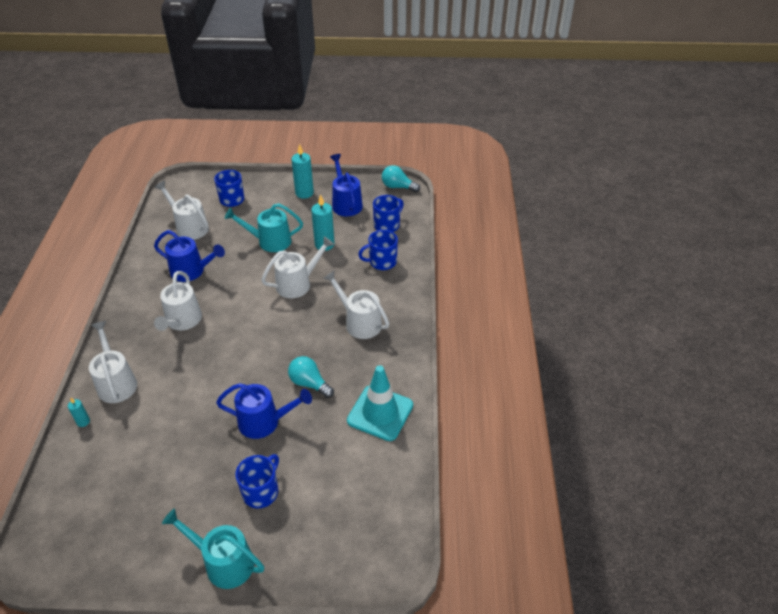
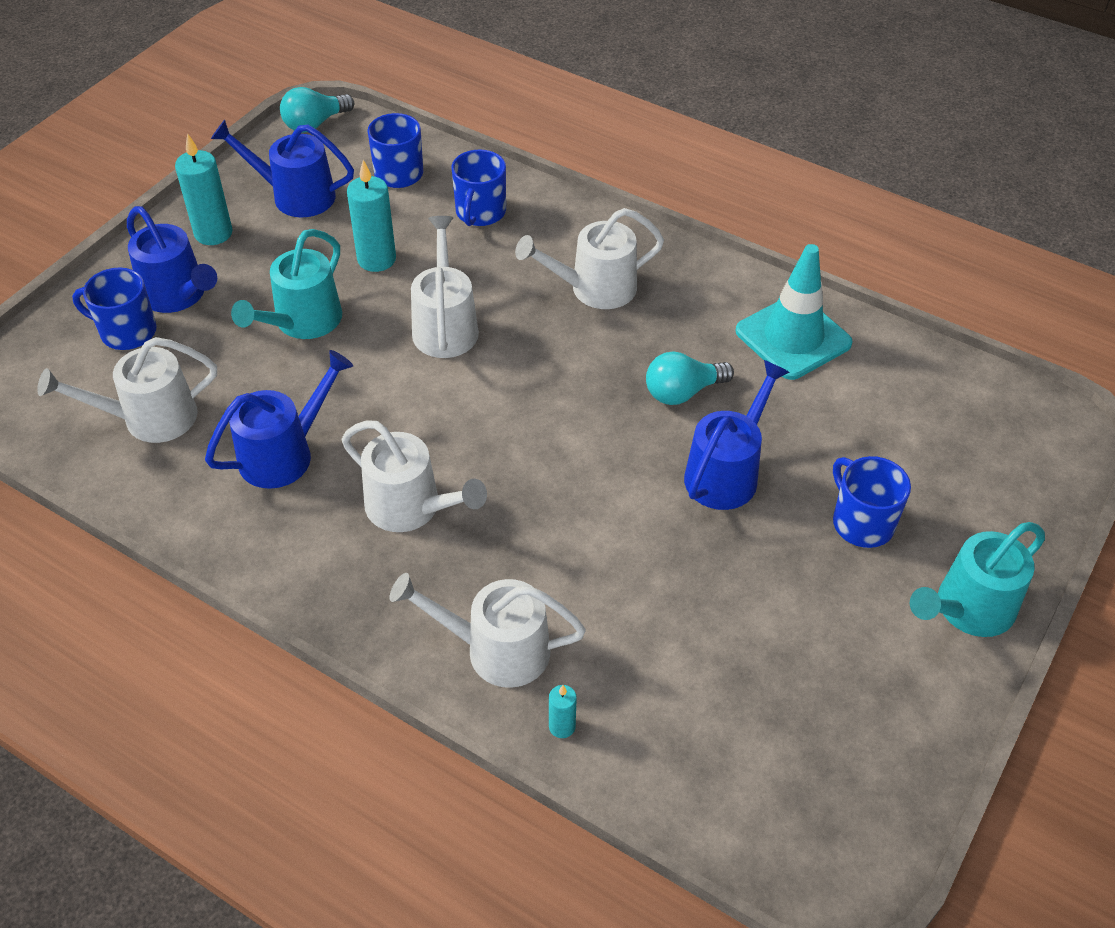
camera: 60 degrees left, 5 degrees up
(261, 202) = (178, 295): none -> blue watering can

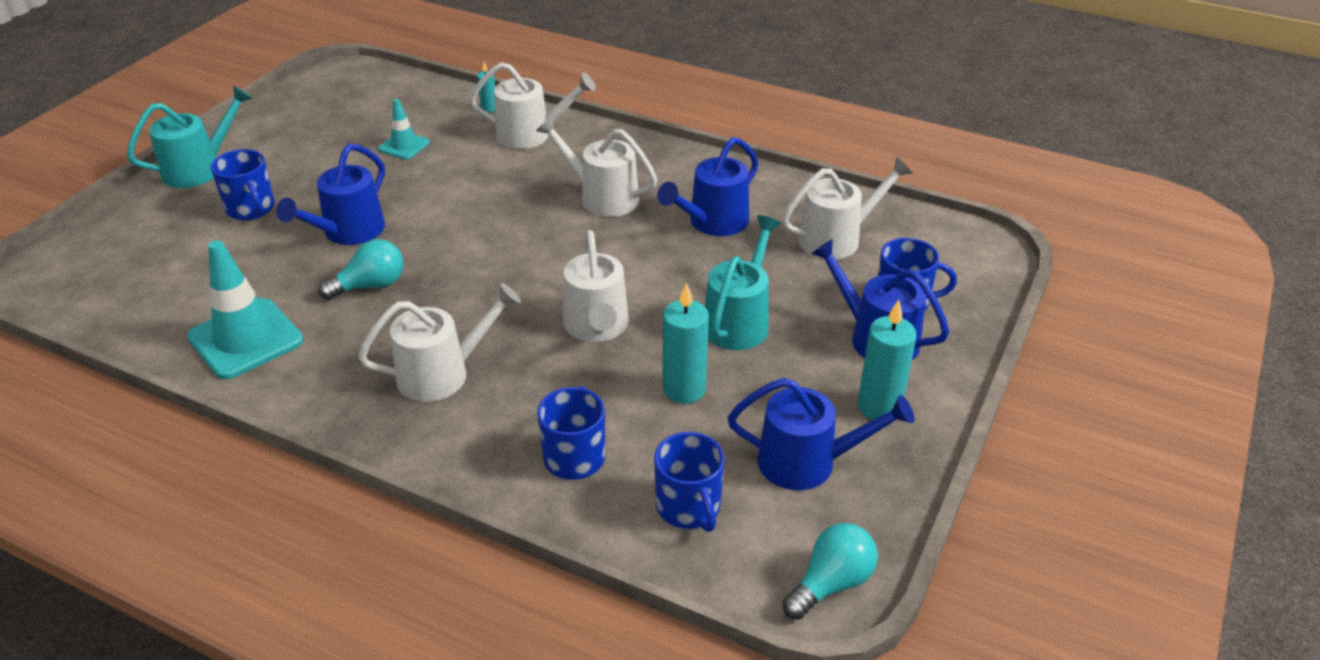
camera: 175 degrees right, 10 degrees down
(685, 638) = (404, 146): none -> turquoise traffic cone

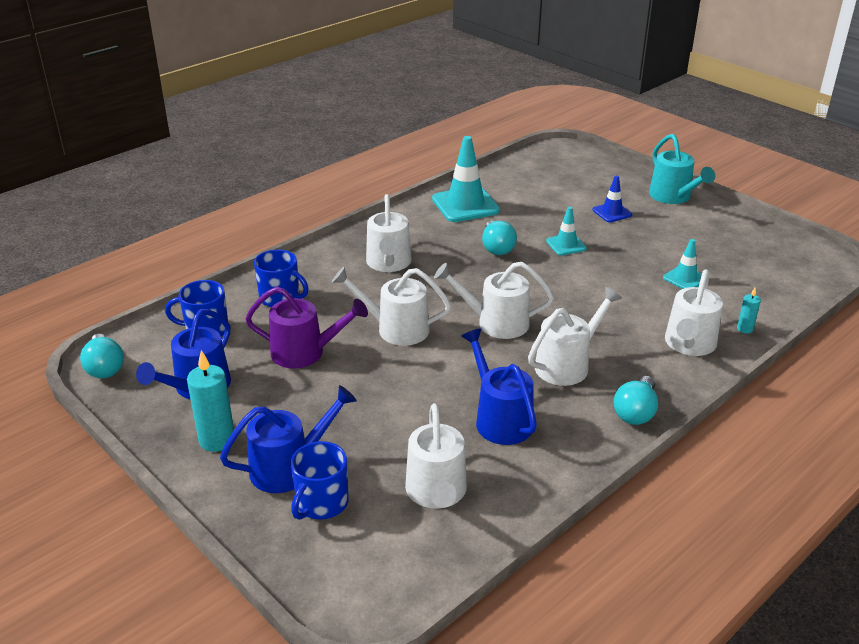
camera: 110 degrees right, 5 degrees down
(251, 209) = (612, 212): blue mug -> blue traffic cone
(348, 232) = (566, 245): blue watering can -> turquoise traffic cone
(548, 255) = (495, 323): none -> white watering can
(654, 152) = (635, 412): none -> turquoise light bulb
(684, 389) = (305, 352): turquoise candle -> purple watering can
(739, 321) = (359, 397): turquoise watering can -> none

